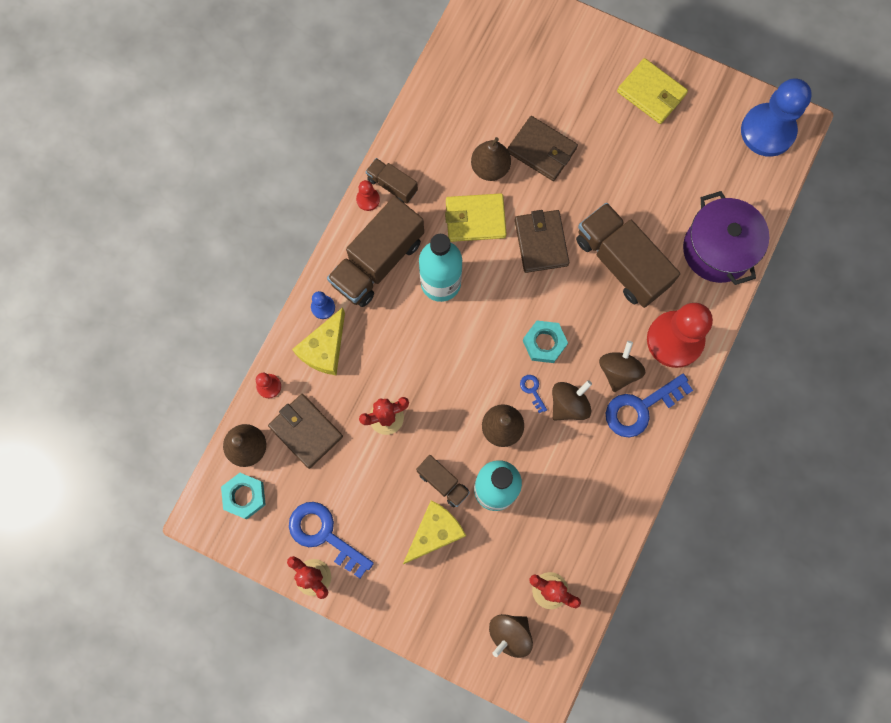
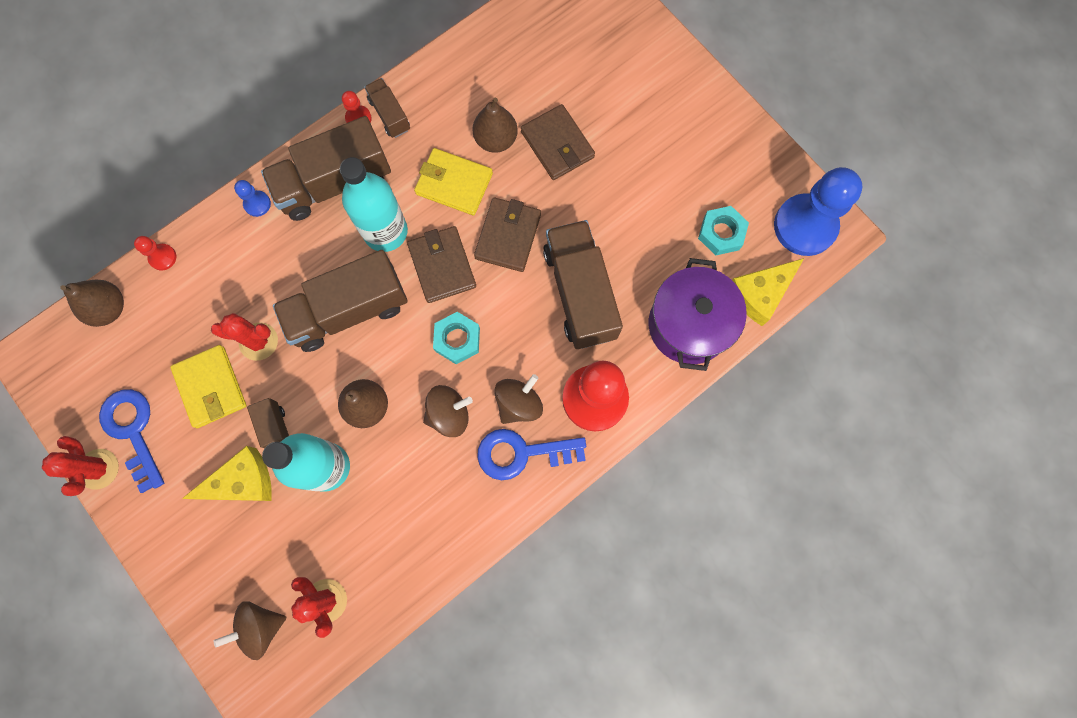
camera: 25 degrees right, 0 degrees up
(244, 496) = (79, 355): turquoise nut -> turquoise nut (721, 233)
(306, 431) = (173, 318): brown wallet -> brown wallet (442, 266)
(324, 348) = (236, 245): yellow cheese -> yellow cheese (760, 293)
(445, 360) = (349, 311): none -> brown truck
(532, 390) = (419, 383): blue key -> none
(651, 93) = (700, 136): yellow wallet -> yellow wallet (211, 387)

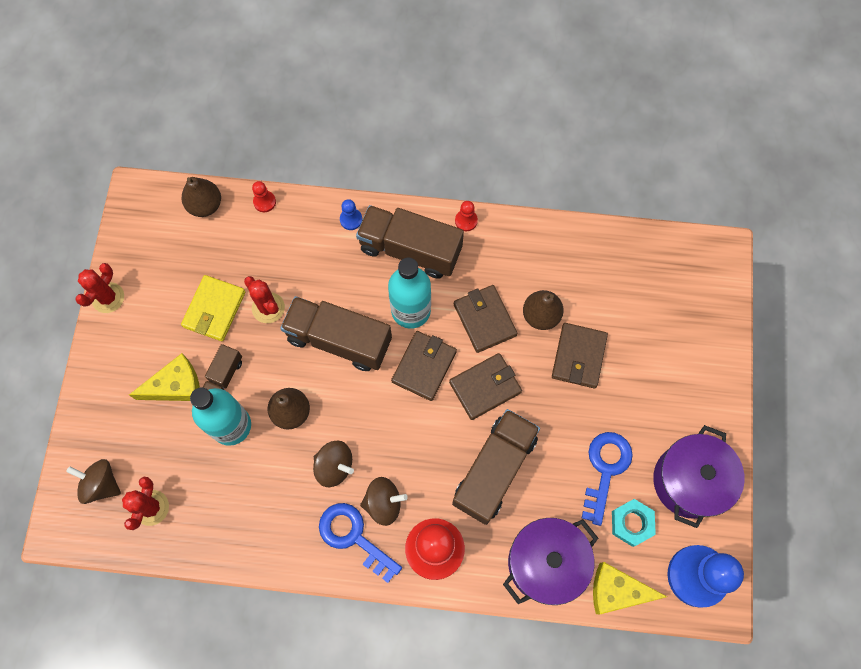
camera: 45 degrees right, 5 degrees down
(133, 432) = (147, 294): blue key -> blue key (605, 470)
(242, 482) = (176, 386): yellow cheese -> yellow cheese turned 45 degrees counterclockwise
(389, 115) = (488, 236): brown truck -> none
(454, 184) = (484, 320): yellow wallet -> brown wallet
(457, 339) = (386, 423): turquoise nut -> none
(731, 162) = (689, 481): none -> purple pot

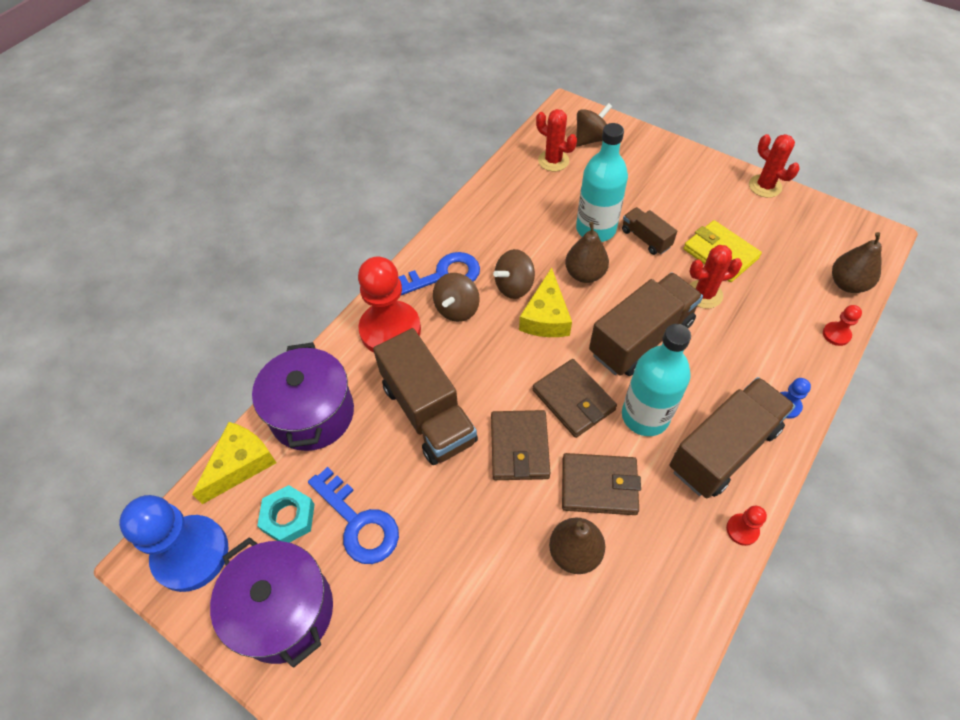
camera: 120 degrees right, 15 degrees down
(176, 386) = (654, 205): yellow cheese -> yellow cheese (546, 317)
(578, 356) = (501, 568): brown wallet -> none

